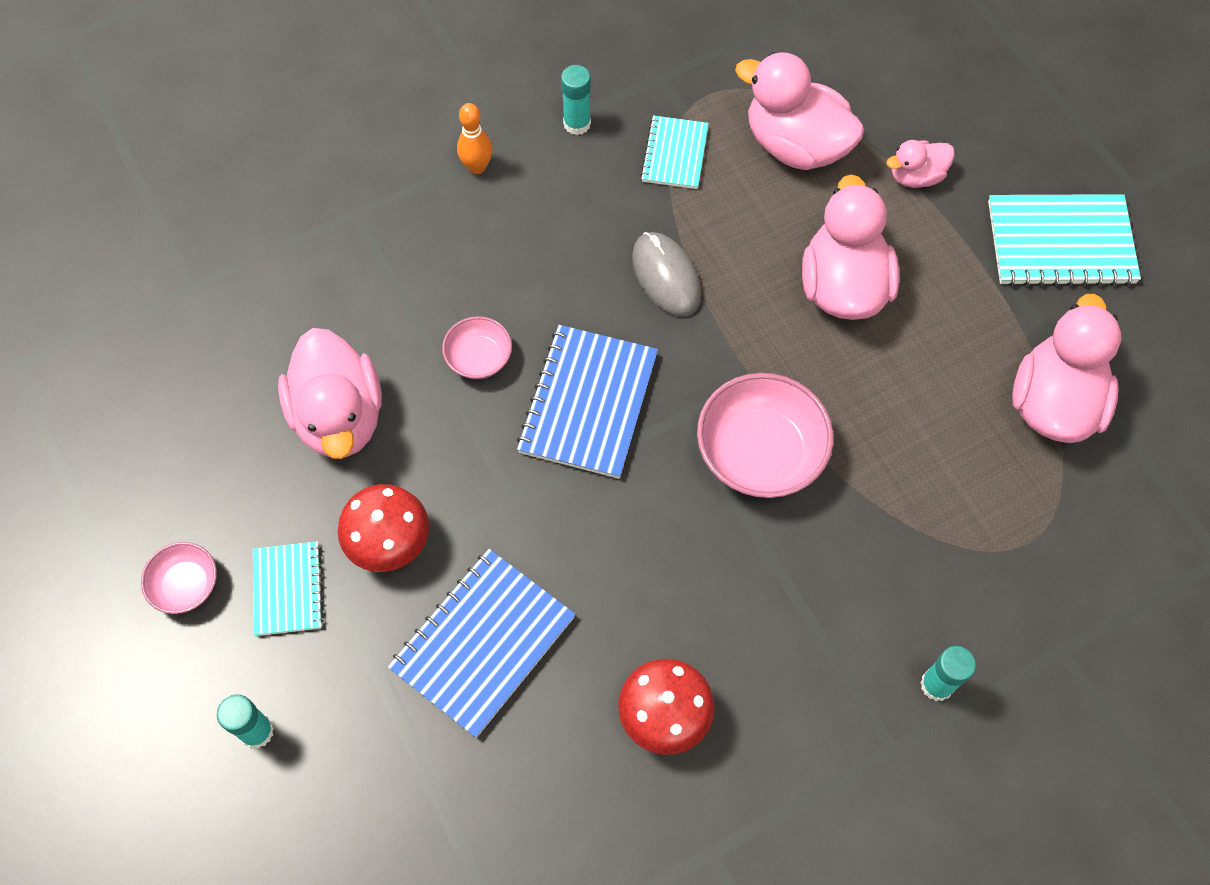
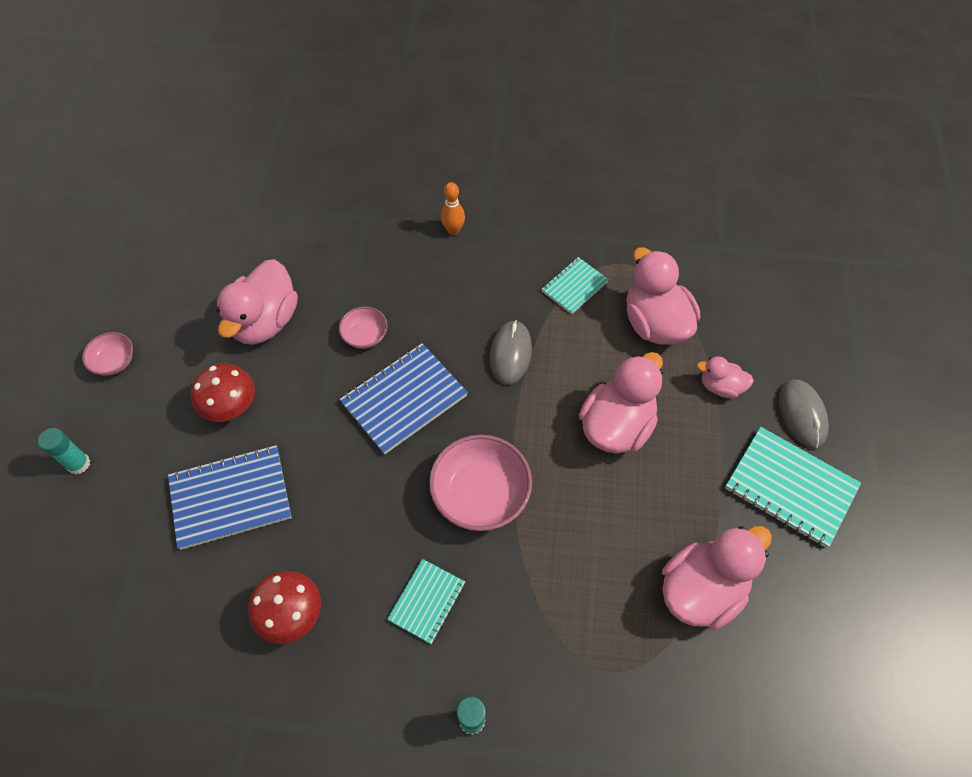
camera: 35 degrees right, 5 degrees down
(288, 589) = (160, 397): turquoise notebook -> turquoise notebook (427, 601)
(577, 123) = (530, 237): turquoise glue stick -> none
(1017, 157) = (802, 415): none -> grey mouse

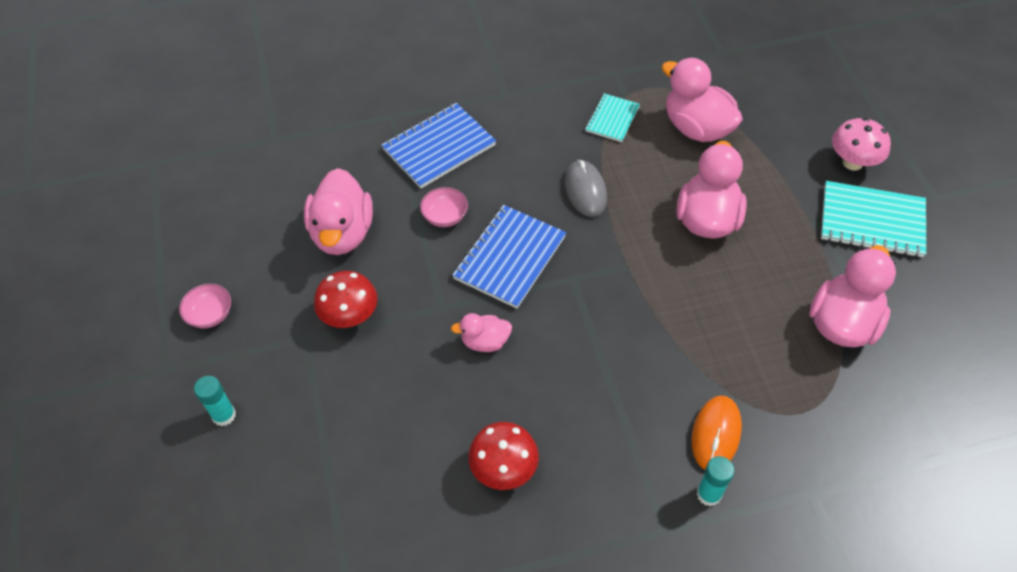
camera: 20 degrees left, 5 degrees down
(231, 498) = (392, 393): blue notebook -> blue notebook (439, 147)
(427, 601) = (619, 415): turquoise notebook -> none
(453, 230) = (479, 104): orange bowling pin -> none
(480, 494) = (620, 312): pink bowl -> none
(511, 659) = (716, 434): none -> orange mouse
(720, 387) = (776, 161): pink duck -> pink duck (485, 342)
(802, 415) = (852, 162): grey mouse -> pink mushroom

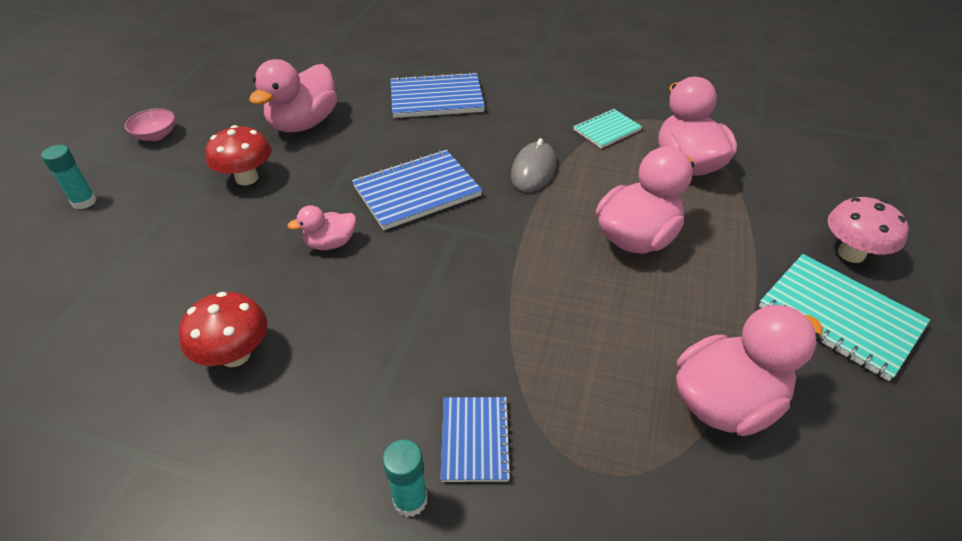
camera: 30 degrees right, 10 degrees down
(445, 216) = (393, 142): pink bowl -> none
(485, 342) = (330, 243): pink duck -> pink duck turned 45 degrees counterclockwise
(716, 434) = (475, 439): orange mouse -> blue notebook

